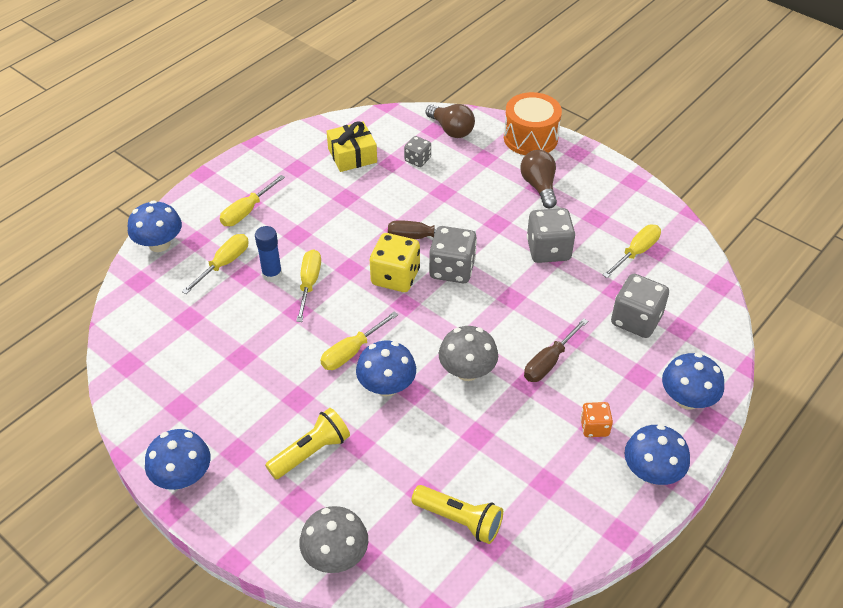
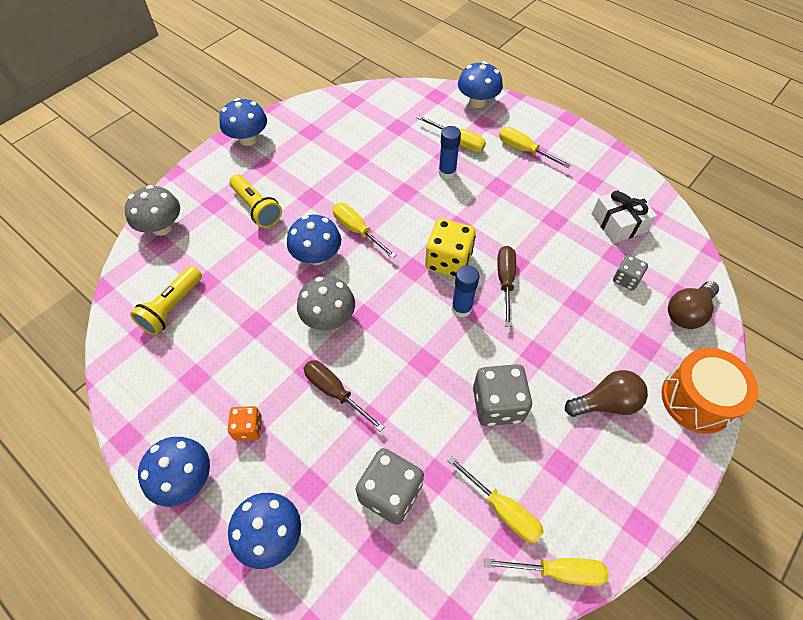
camera: 90 degrees right, 10 degrees up
(309, 284) = (437, 198): yellow screwdriver -> yellow screwdriver (558, 571)
(352, 155) = (619, 222): yellow gift -> white gift
(452, 269) = (461, 308): grey dice -> blue glue stick

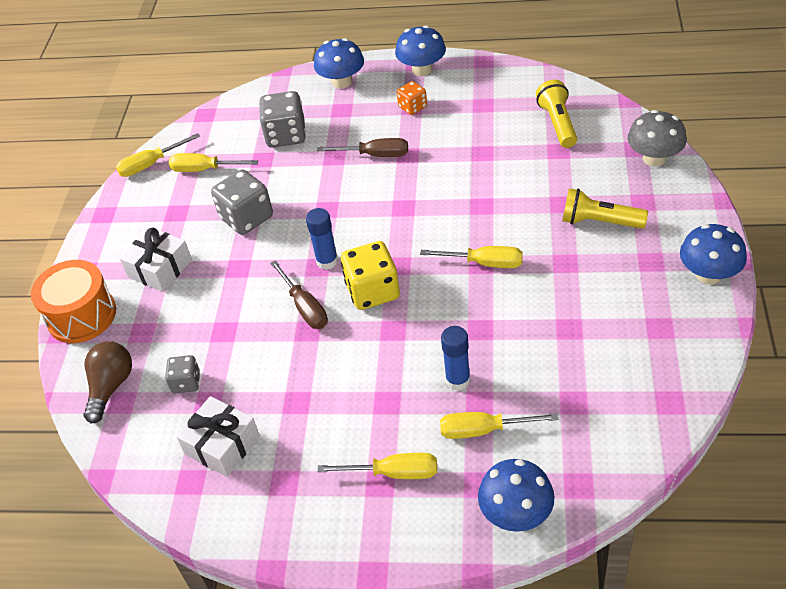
camera: 150 degrees right, 10 degrees down
(317, 256) = (494, 221): blue mushroom -> none
(328, 318) = (430, 189): grey mushroom -> none
(605, 403) = (160, 268): brown light bulb -> white gift

